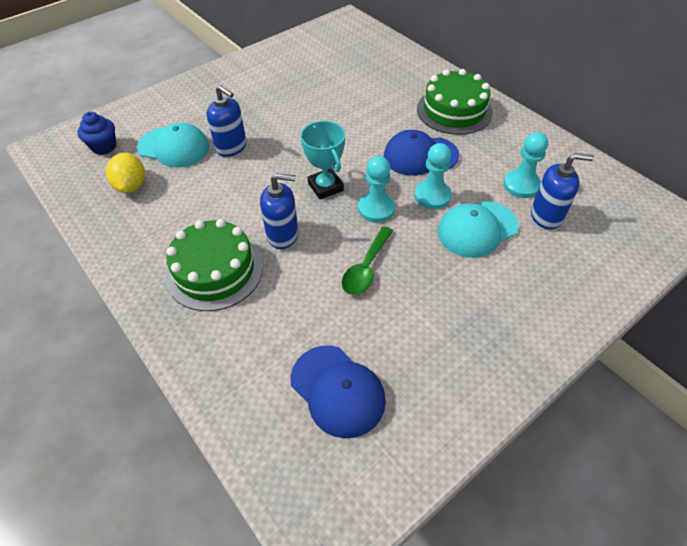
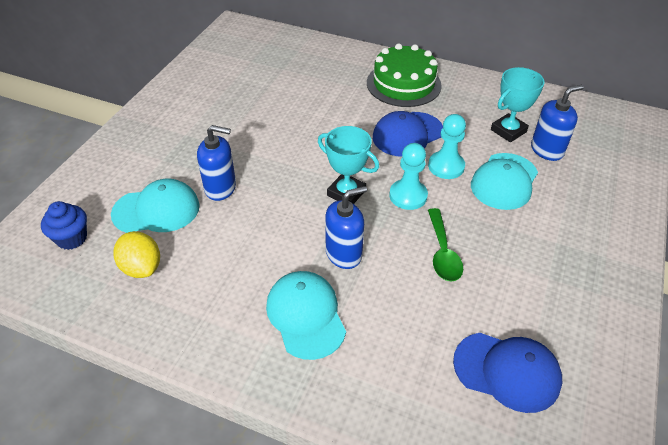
camera: 30 degrees left, 5 degrees down
(215, 270) = (306, 316): green cake -> turquoise cap
(521, 185) = (508, 131): turquoise pawn -> turquoise trophy

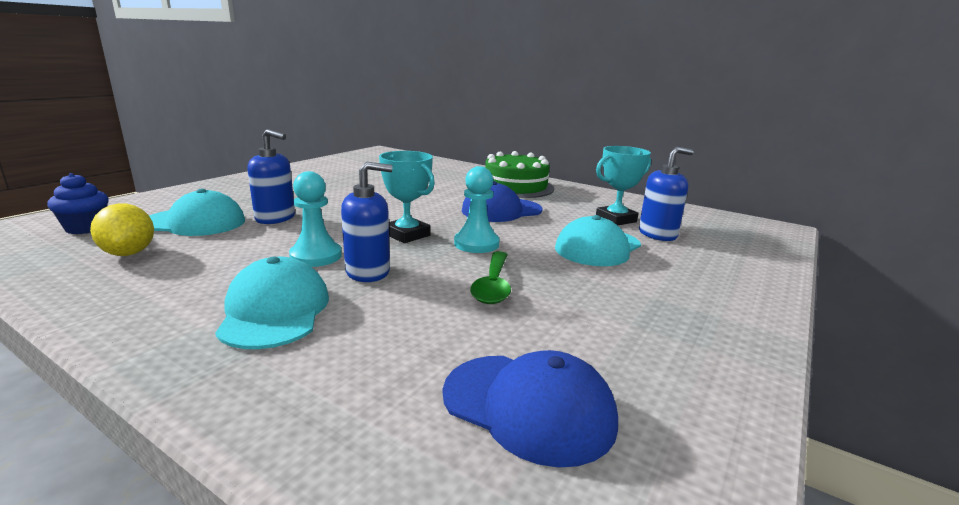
camera: 10 degrees right, 25 degrees down
(446, 166) = (533, 231): turquoise pawn -> turquoise pawn (316, 256)

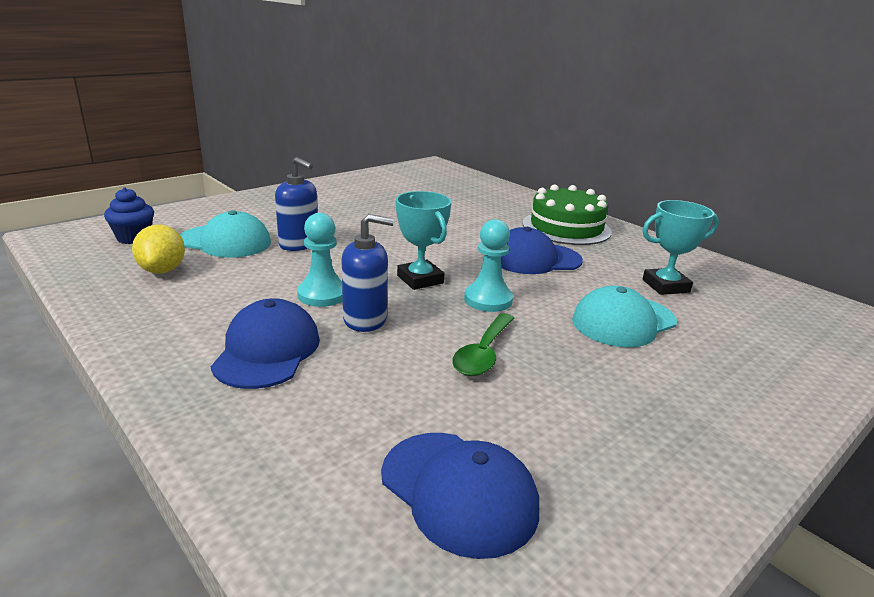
camera: 15 degrees right, 5 degrees up
(275, 311) = (267, 351): turquoise cap -> blue cap
(657, 234) = (707, 313): blue soap dispenser -> none

